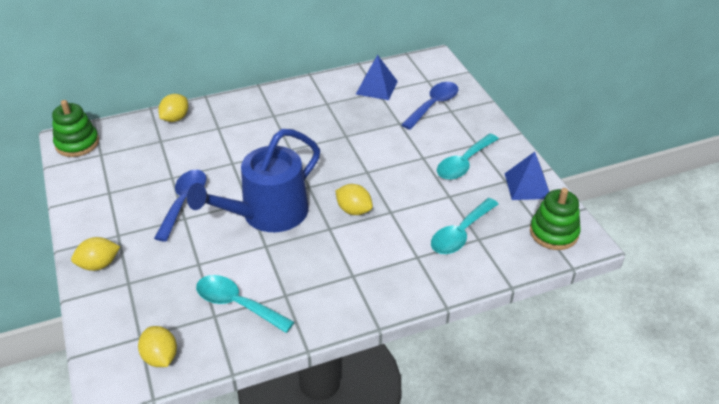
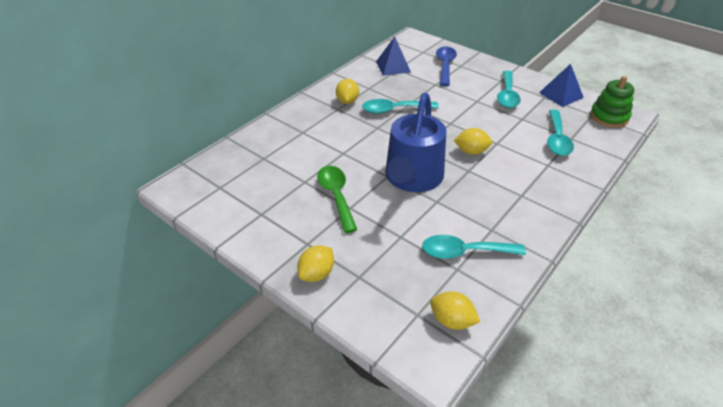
camera: 30 degrees left, 0 degrees up
(77, 143) = (187, 186): green stacking toy -> none
(175, 118) = (258, 137): yellow lemon -> yellow lemon (347, 101)
(184, 202) = (336, 196): blue spoon -> green spoon
(326, 136) = (394, 110): none -> turquoise spoon

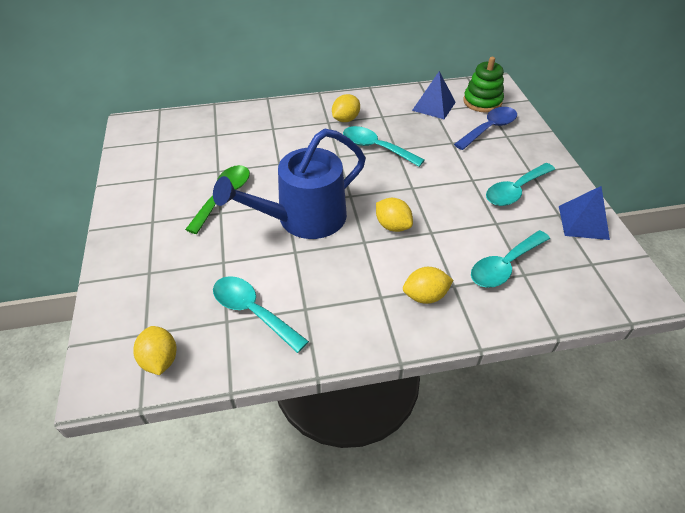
camera: 40 degrees right, 5 degrees up
(317, 274) = (126, 249): yellow lemon -> yellow lemon (425, 296)
(609, 117) = (610, 278): green stacking toy -> green stacking toy (482, 102)

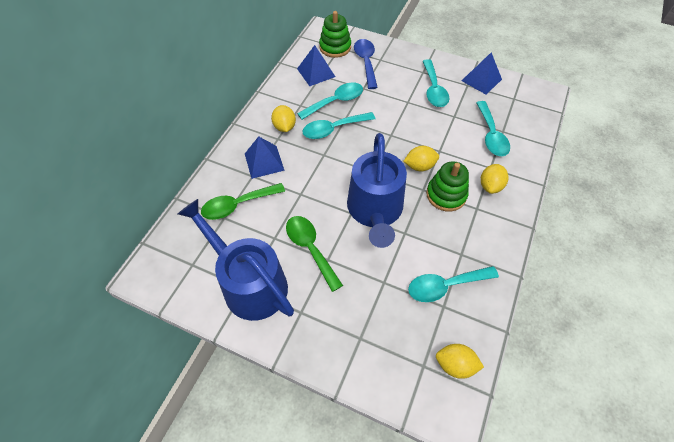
camera: 55 degrees left, 10 degrees up
(161, 179) = (250, 283): none -> blue watering can
(235, 135) = (238, 205): none -> green spoon
(294, 127) = (264, 161): none -> blue pyramid
(374, 263) = (446, 195): none -> green stacking toy
(412, 134) = (335, 102): none -> turquoise spoon

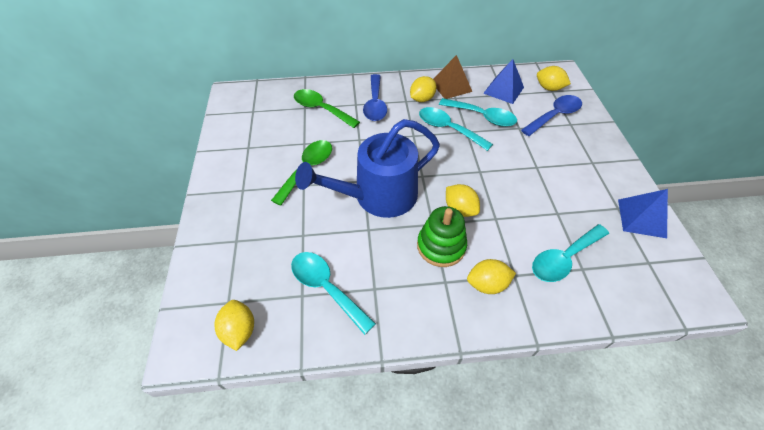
camera: 60 degrees right, 5 degrees down
(250, 283) = (253, 148): blue watering can -> none
(264, 161) = (375, 104): blue pyramid -> blue spoon
(284, 100) = (451, 86): none -> brown pyramid
(335, 47) = (549, 88): green stacking toy -> yellow lemon
(433, 89) = (577, 180): turquoise spoon -> none

